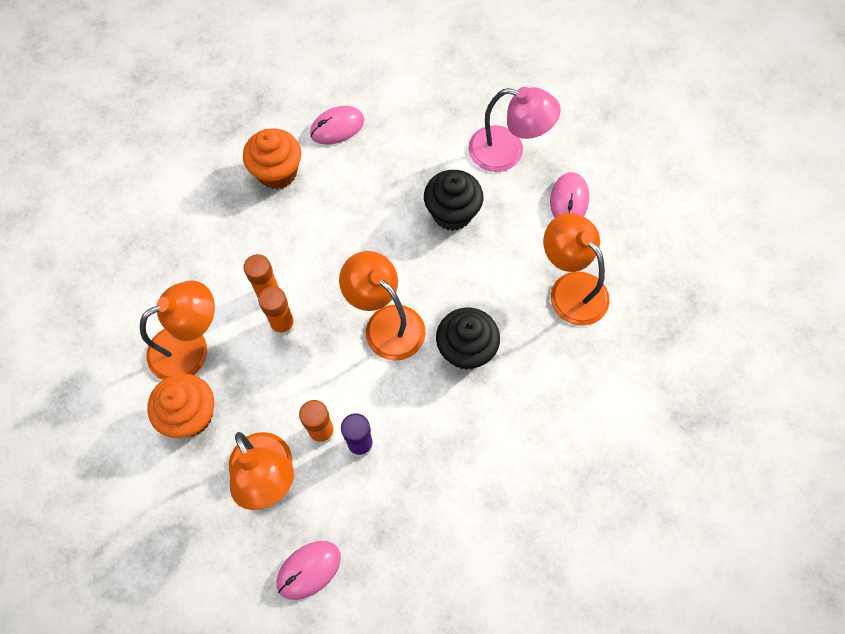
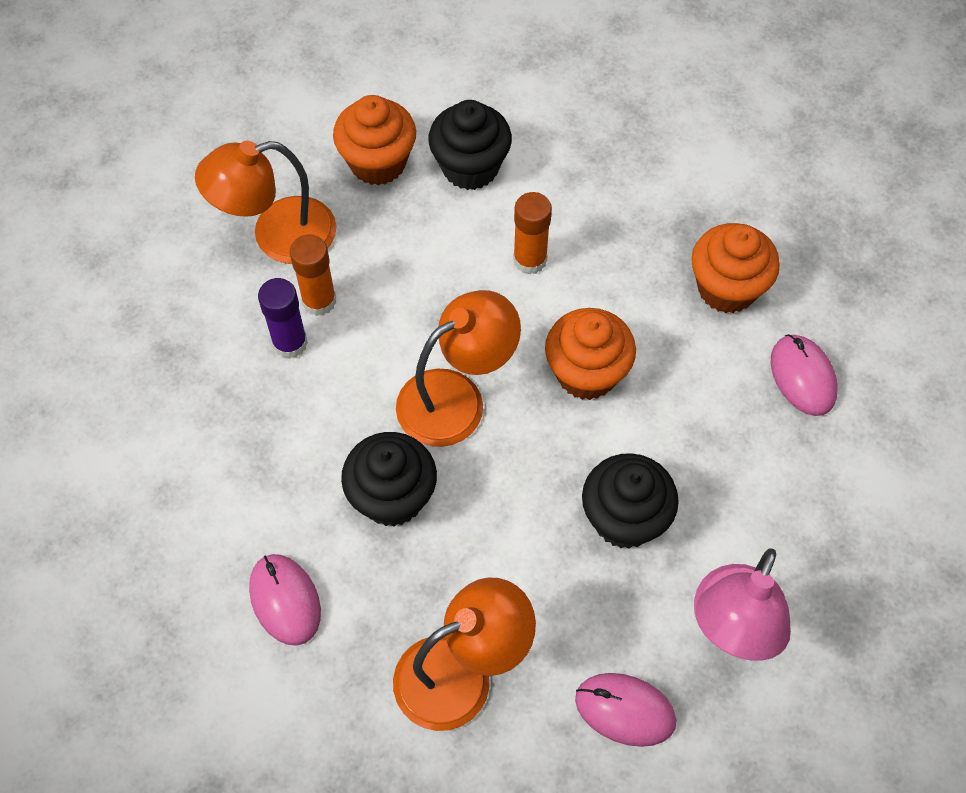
camera: 100 degrees right, 5 degrees down
(190, 347) = (470, 167): orange lamp -> black cupcake
(283, 324) = (481, 272): orange glue stick -> none
(308, 570) = (151, 268): pink mouse -> pink mouse (285, 600)
(354, 247) = (586, 373): none -> orange cupcake

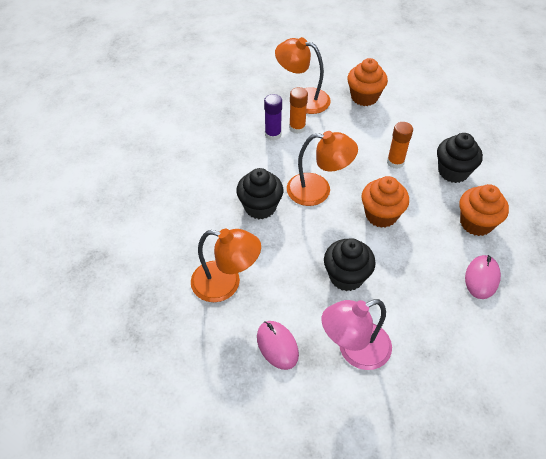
camera: 40 degrees right, 10 degrees down
(285, 600) = (187, 214): pink mouse -> none
(470, 167) = (400, 118): black cupcake -> black cupcake (453, 172)

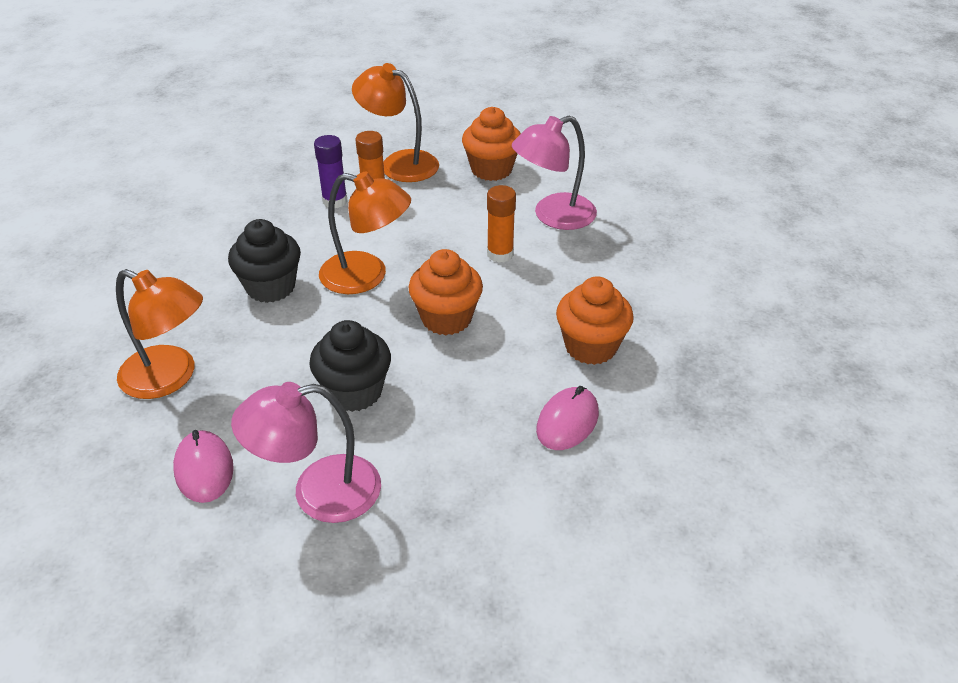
camera: 10 degrees right, 10 degrees down
(417, 129) = (553, 216): none -> pink lamp
(453, 172) = (584, 276): black cupcake -> none

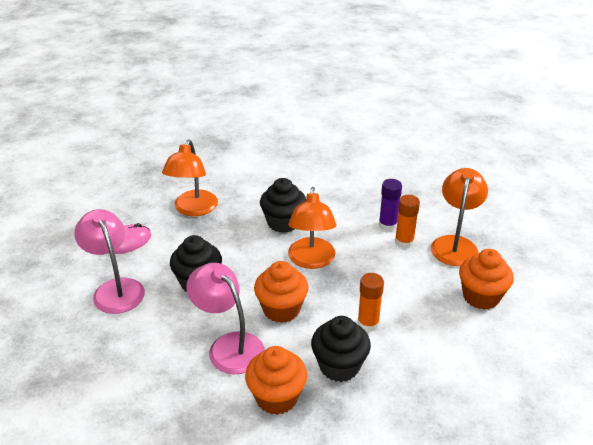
camera: 75 degrees right, 5 degrees down
(553, 216) = (436, 347): pink lamp -> pink lamp (229, 346)
(558, 289) = (339, 366): none -> black cupcake
(567, 421) = (192, 395): pink mouse -> none

